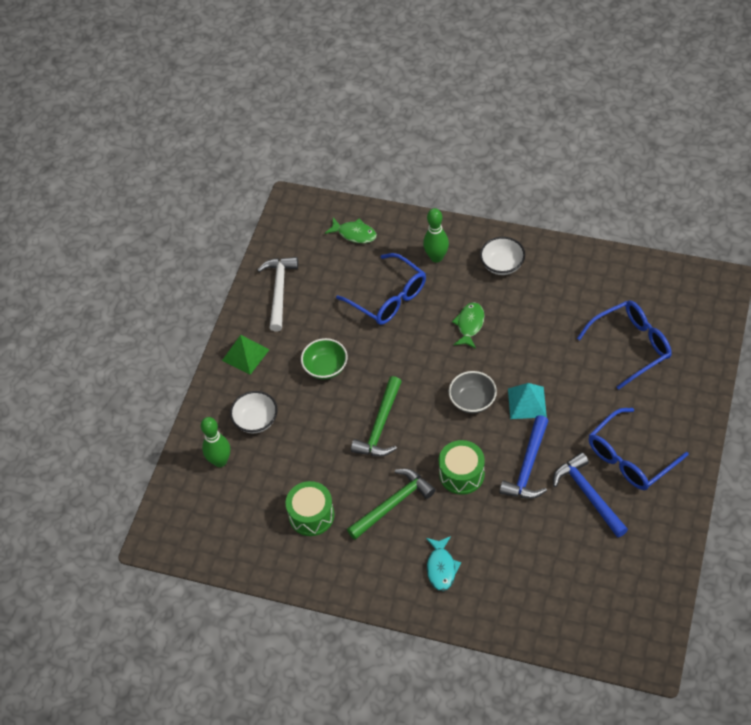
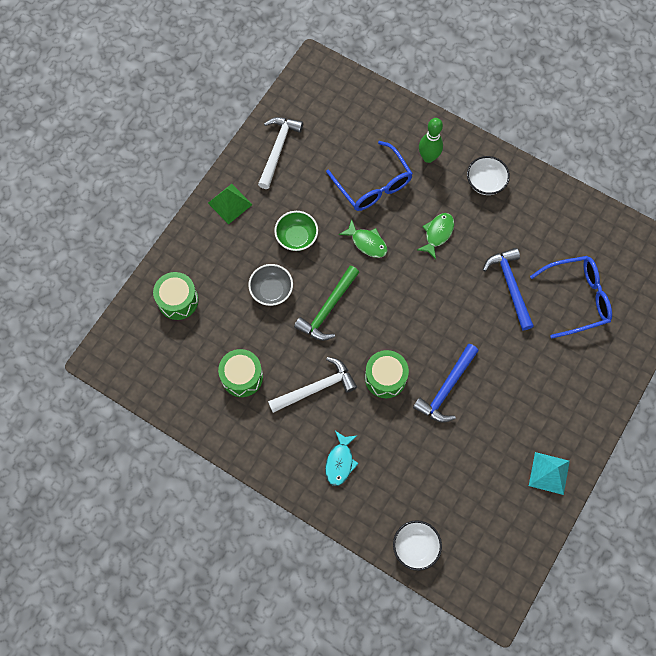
camera: 10 degrees right, 15 degrees up
(220, 461) = (178, 300): green bowling pin -> green drum
(256, 420) = (220, 270): white bowl -> white bowl (415, 547)
(354, 234) = (362, 112): green fish -> green fish (367, 243)
(393, 504) = (316, 388): green hammer -> white hammer
(472, 401) = (417, 309): grey bowl -> grey bowl (271, 290)
(527, 402) = (465, 326): turquoise pyramid -> turquoise pyramid (549, 473)
(588, 494) = (491, 432): blue hammer -> blue hammer (510, 285)
(630, 458) = (540, 408): blue glasses -> none

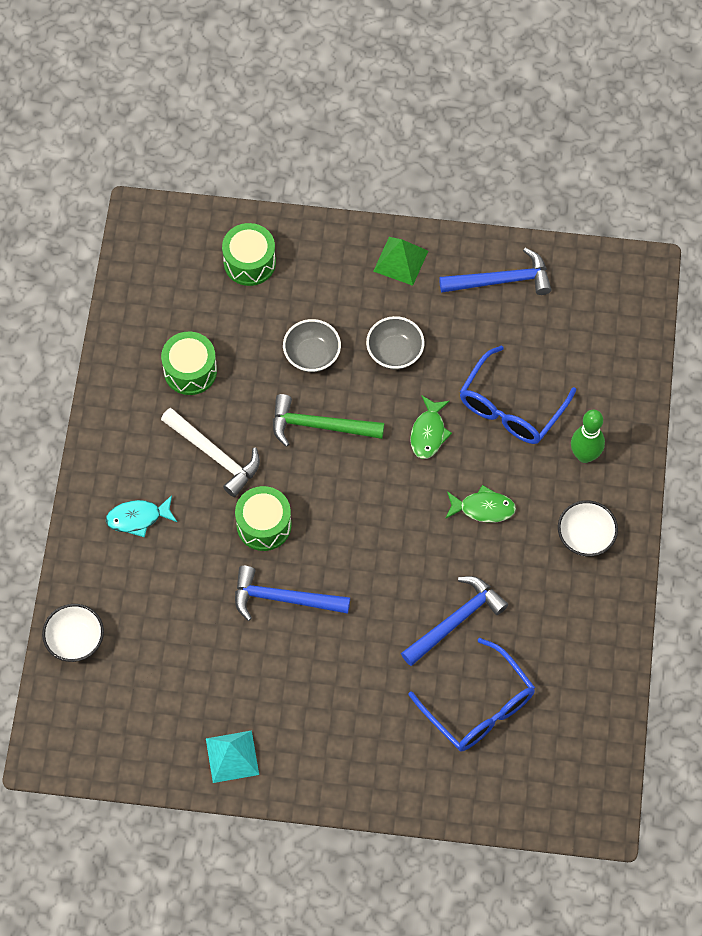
camera: 65 degrees right, 5 degrees down
(278, 149) = (502, 280): white hammer -> blue hammer
(296, 237) = (395, 352): green bowl -> grey bowl

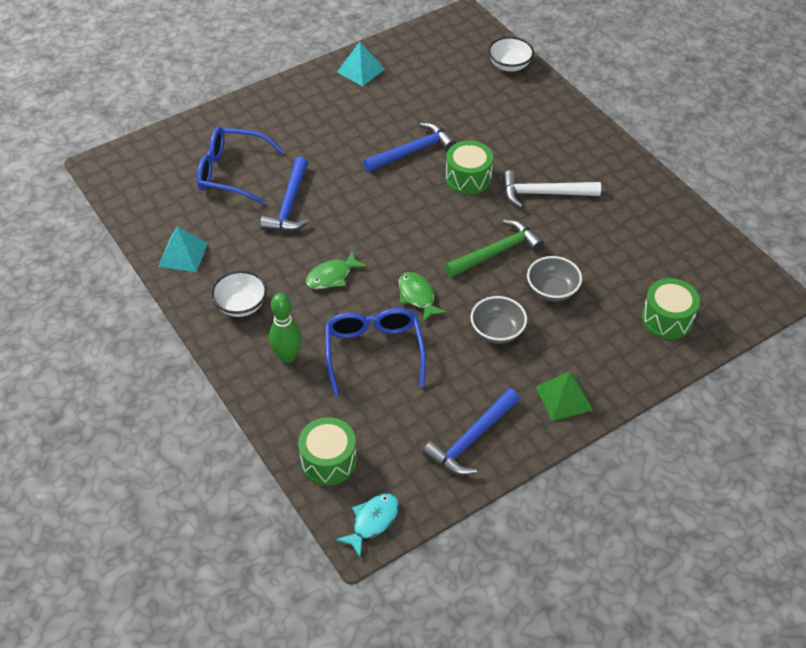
camera: 140 degrees right, 15 degrees down
(138, 518) = (548, 135): turquoise fish -> turquoise fish (373, 522)
(190, 371) = (618, 227): green drum -> green drum (328, 461)
(597, 634) = (183, 254): none -> turquoise pyramid

